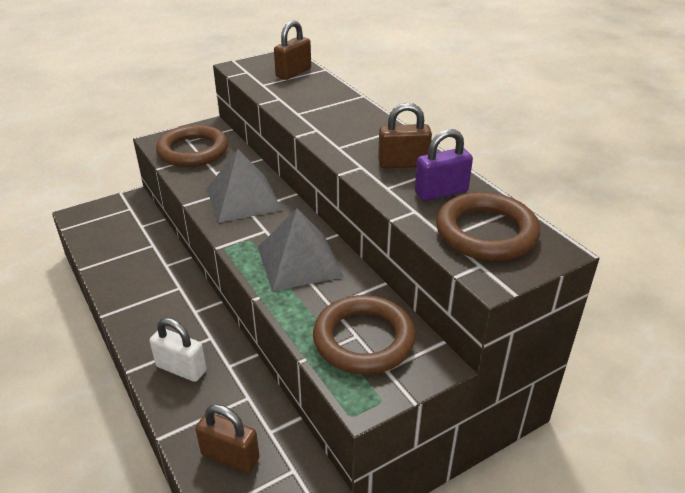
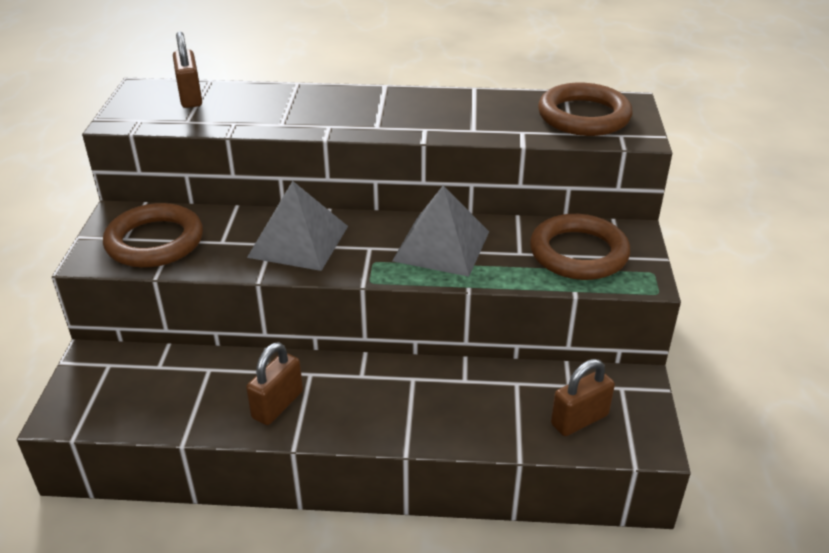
camera: 55 degrees left, 0 degrees up
(181, 368) = (439, 413): white padlock -> none
(403, 164) = (446, 109): brown padlock -> brown padlock (277, 405)
(441, 192) = (509, 111): purple padlock -> none

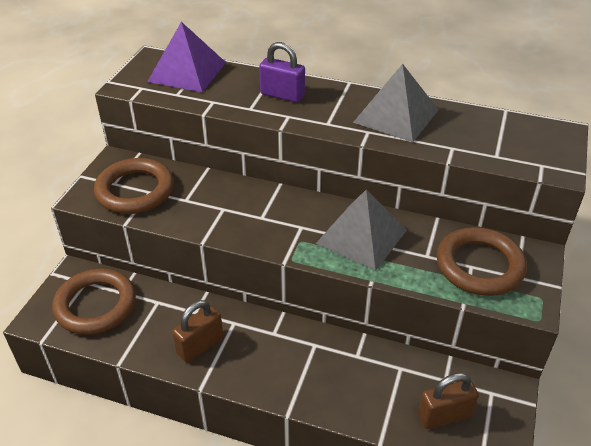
camera: 15 degrees right, 5 degrees up
(190, 97) = (187, 71): brown padlock -> purple pyramid
(298, 241) = (246, 210): grey pyramid -> grey pyramid (396, 116)
(314, 106) = (282, 95): none -> purple padlock
(583, 116) = (514, 140): brown ring -> brown ring (95, 305)

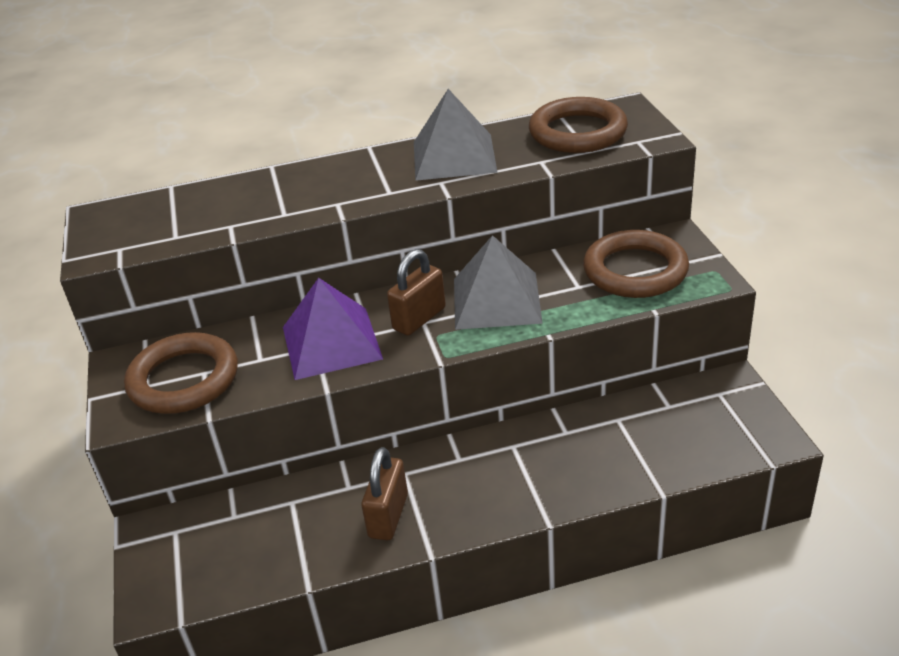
camera: 30 degrees left, 5 degrees down
(95, 305) = (215, 547): brown ring -> brown ring (577, 132)
(187, 71) = (161, 209): purple pyramid -> purple pyramid (331, 342)
(282, 95) = (307, 187): purple padlock -> none
(444, 416) = (697, 436): brown padlock -> brown padlock (419, 318)

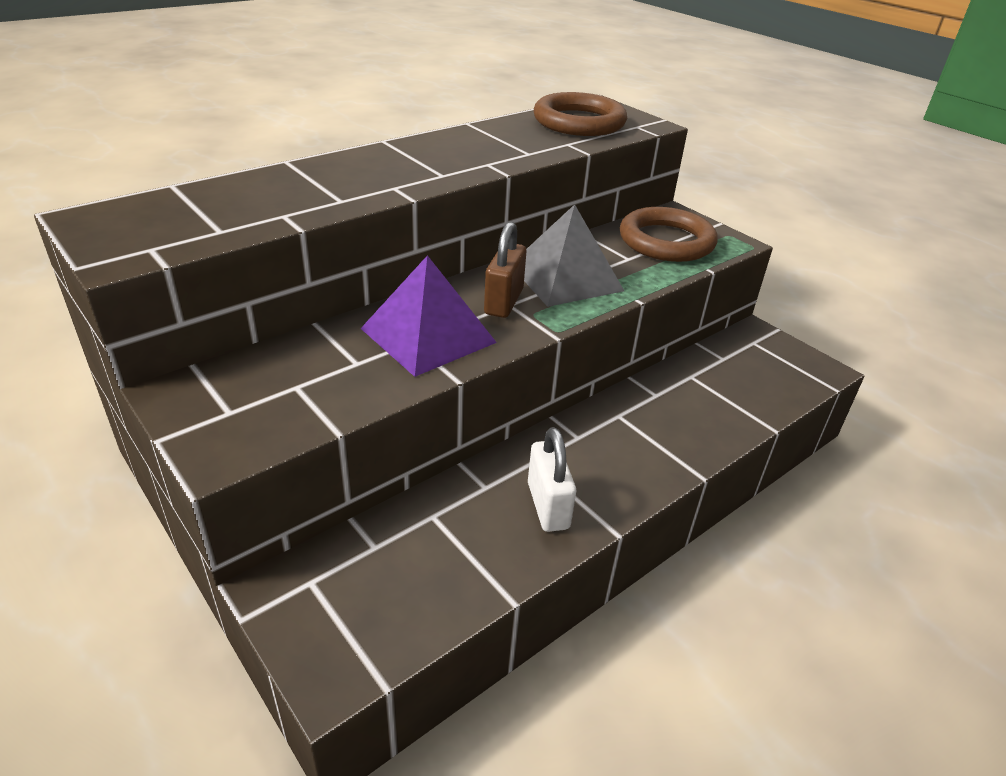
camera: 30 degrees left, 0 degrees up
(184, 379) = (276, 398): brown ring -> none
(388, 516) = (548, 505): brown padlock -> white padlock
(454, 156) = (481, 144): grey pyramid -> none

